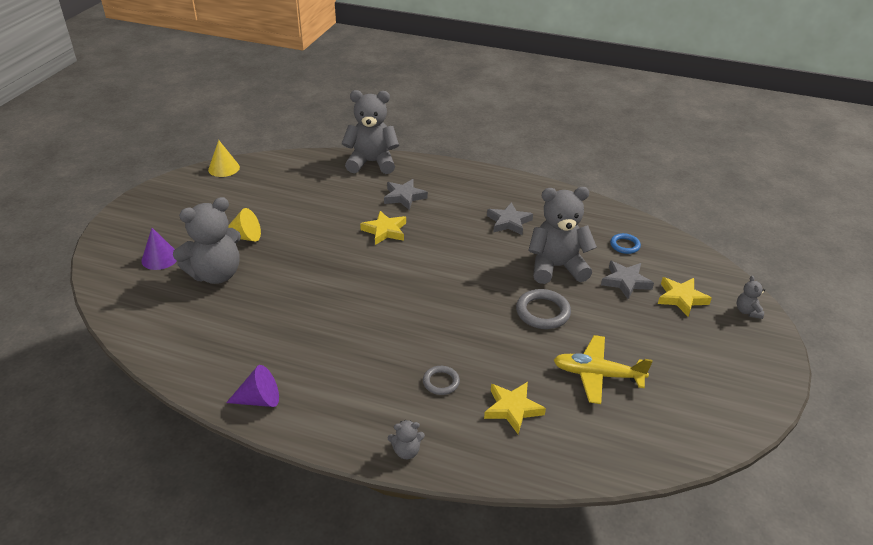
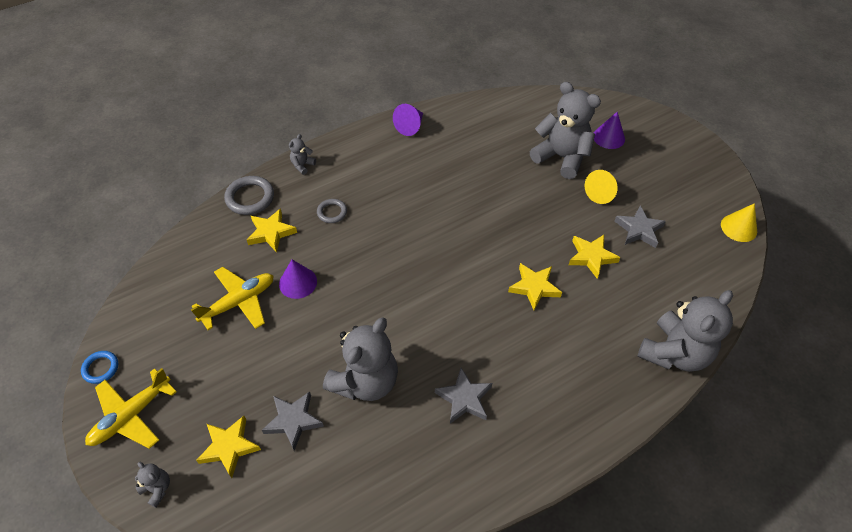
camera: 130 degrees right, 15 degrees up
(216, 274) = (561, 157): grey teddy bear -> grey teddy bear turned 120 degrees clockwise
(324, 217) = (591, 257): none -> yellow star
(404, 197) = (581, 338): grey star -> grey star (639, 230)
(535, 352) = (298, 282): none -> purple cone
(542, 312) = (327, 322): grey ring -> grey ring (250, 198)
(624, 245) = (335, 475): blue ring -> blue ring (101, 368)
(744, 362) = (131, 415): none -> yellow plane

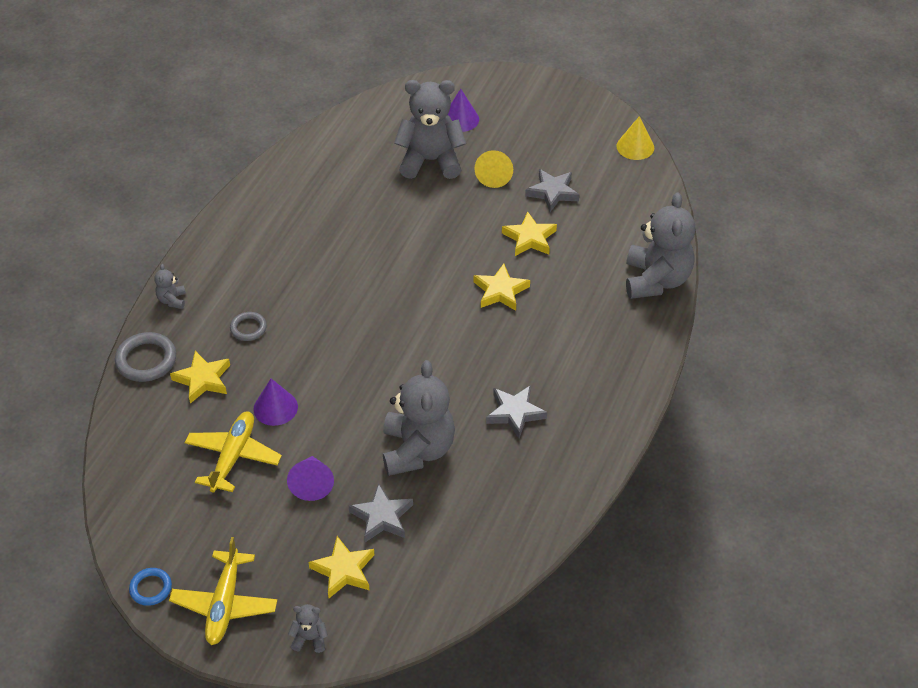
camera: 35 degrees left, 5 degrees down
(410, 126) = (252, 204): purple cone -> purple cone (312, 484)

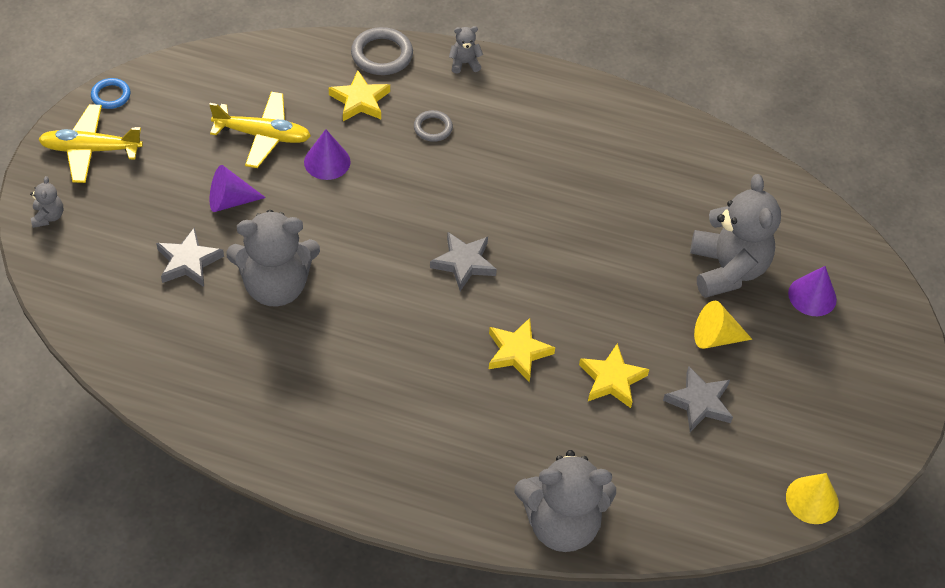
camera: 80 degrees right, 5 degrees up
(343, 570) = (124, 236): yellow star -> none
(515, 413) = (331, 374): grey star -> grey star (464, 263)

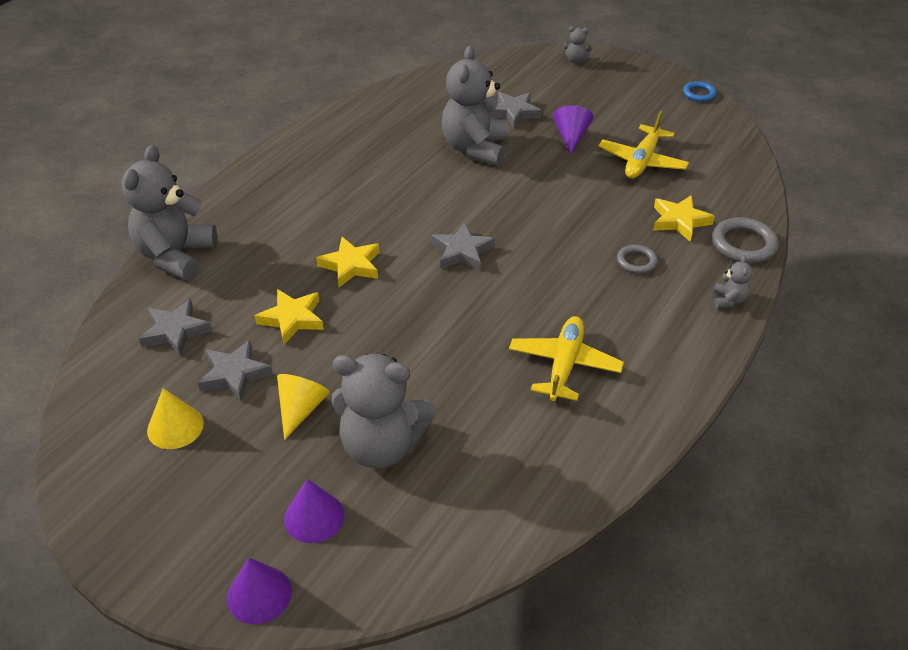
camera: 110 degrees right, 10 degrees down
(91, 150) = (640, 81): yellow plane -> yellow plane (564, 365)
(327, 161) = (604, 191): purple cone -> purple cone (259, 594)
(668, 475) = (175, 331): none -> grey star
(812, 500) = (83, 428): yellow cone -> yellow cone (175, 427)

